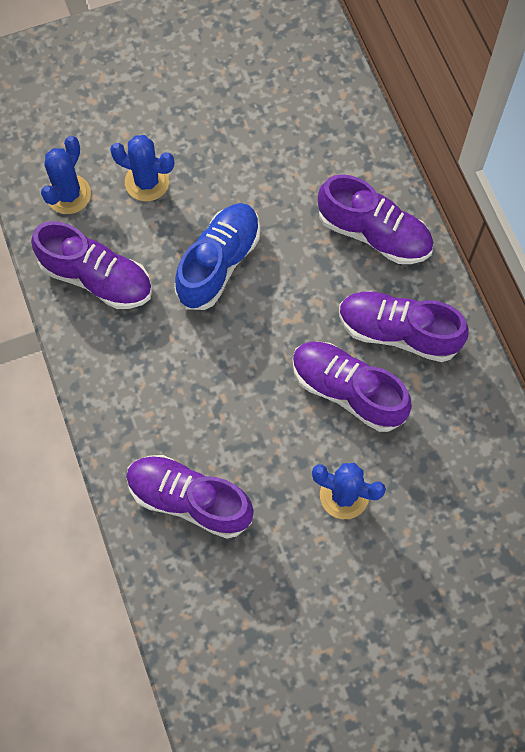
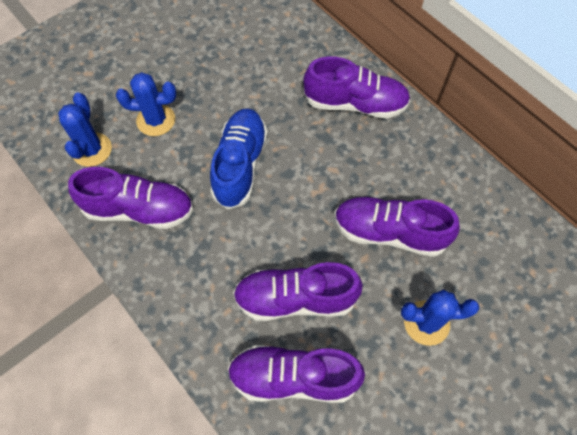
camera: 20 degrees left, 5 degrees down
(398, 332) = (408, 172): purple shoe -> purple shoe (295, 299)

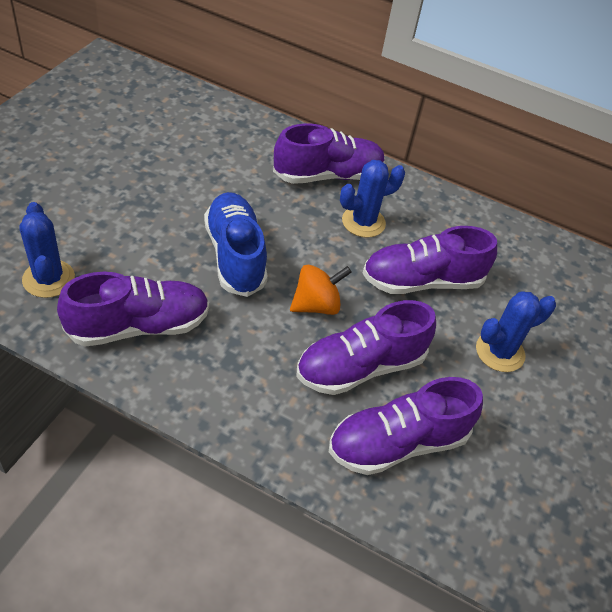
camera: 30 degrees left, 15 degrees down
(156, 120) = (115, 233): blue cactus -> blue cactus (363, 222)
(285, 230) = (316, 305): none -> orange spinning top

